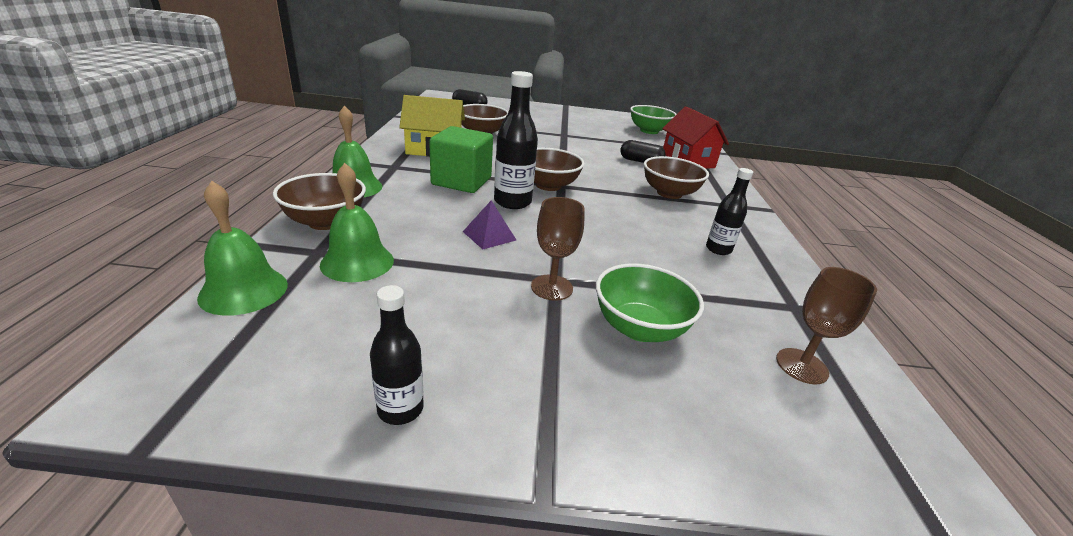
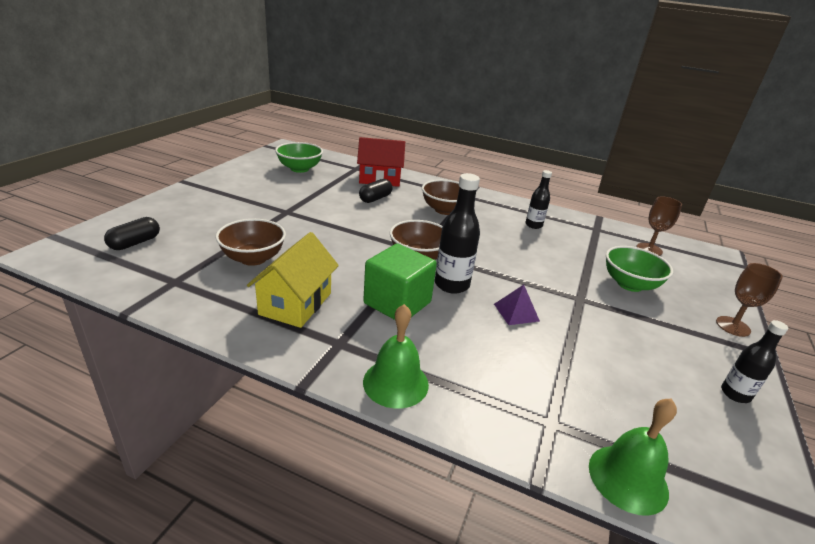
camera: 70 degrees left, 0 degrees up
(325, 222) = (487, 413): brown bowl -> none
(357, 262) = (568, 396): green bell -> none
(552, 287) = (591, 303): brown goblet -> brown goblet (733, 326)

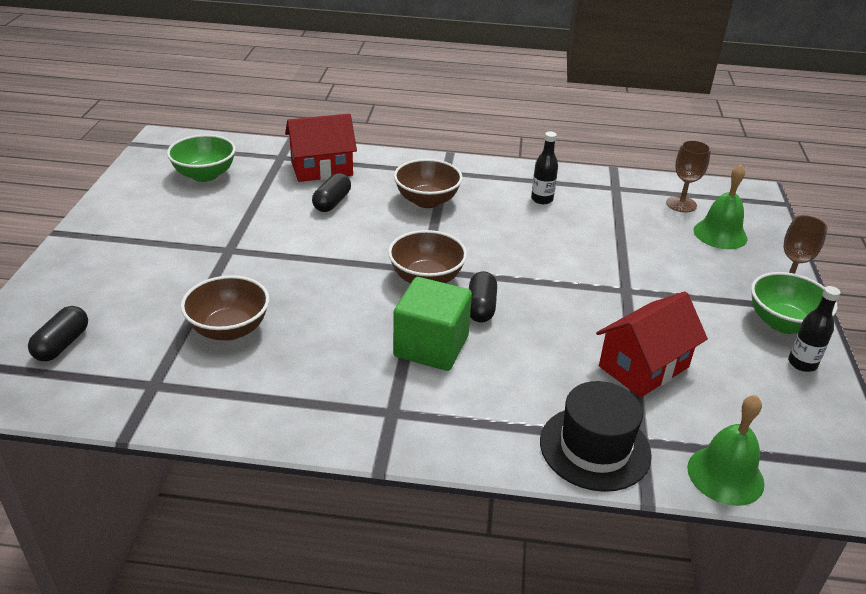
camera: 15 degrees left, 5 degrees up
(295, 303) = (316, 377): yellow house -> none
(395, 383) = (474, 441): green bell -> green bell (720, 234)
(451, 285) = (481, 307): black bottle -> black capsule
(503, 417) = (595, 448): none -> black hat
(516, 312) = (564, 325): purple pyramid -> none
(575, 360) = (643, 367): none -> red house
(629, 284) = (672, 258): green bowl -> green bowl (783, 323)

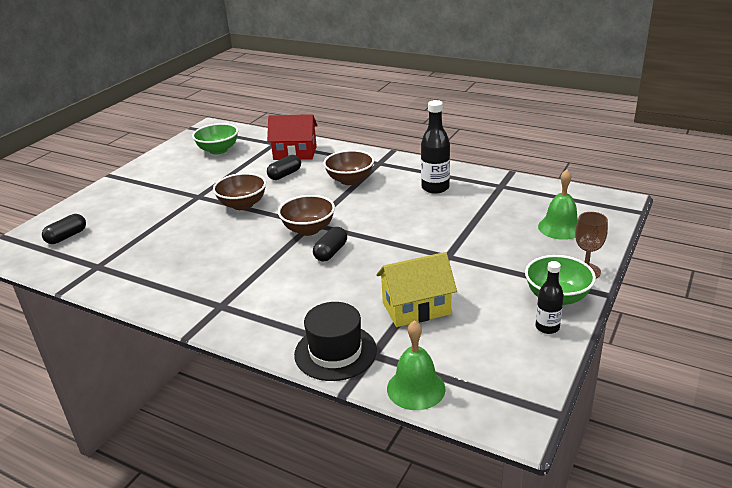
camera: 25 degrees right, 5 degrees down
(229, 329) = (162, 242): brown bowl -> brown bowl (243, 205)
(431, 346) = (277, 271): green cube -> none
(542, 199) = (435, 188): black bottle -> black bottle, size x1.60
(643, 367) = (416, 308): red house -> yellow house
(681, 204) = (546, 203): brown goblet -> none

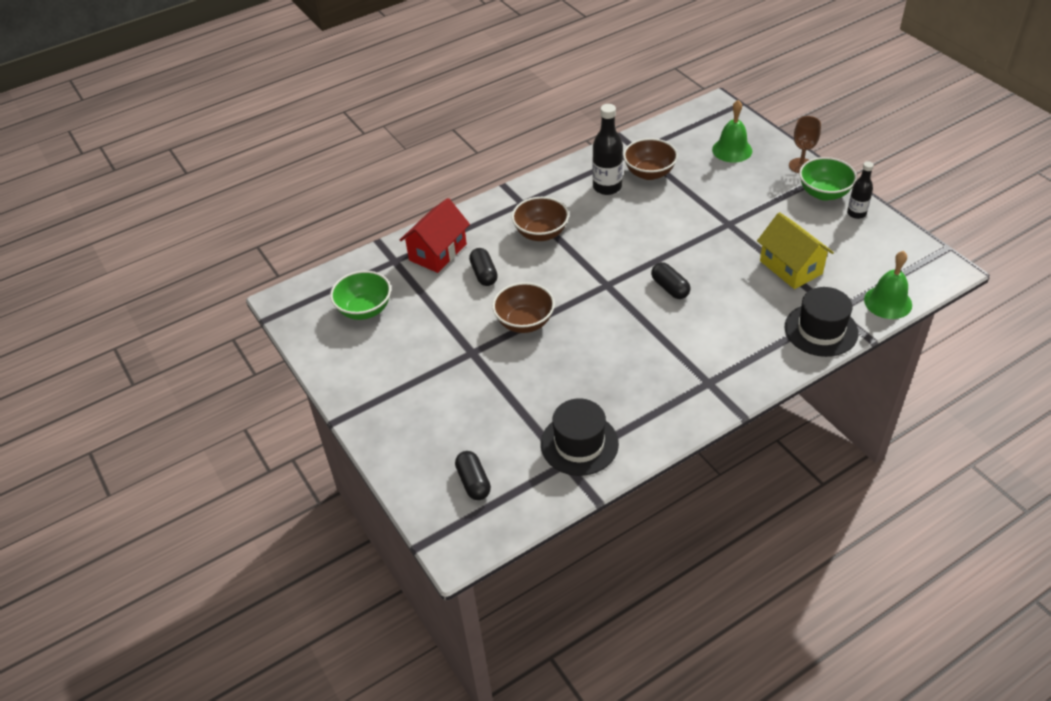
camera: 60 degrees left, 15 degrees up
(120, 266) = (579, 444): none -> black hat
(308, 229) = (616, 290): brown bowl -> brown bowl (649, 173)
(416, 308) = (790, 267): yellow house -> yellow house turned 45 degrees counterclockwise

